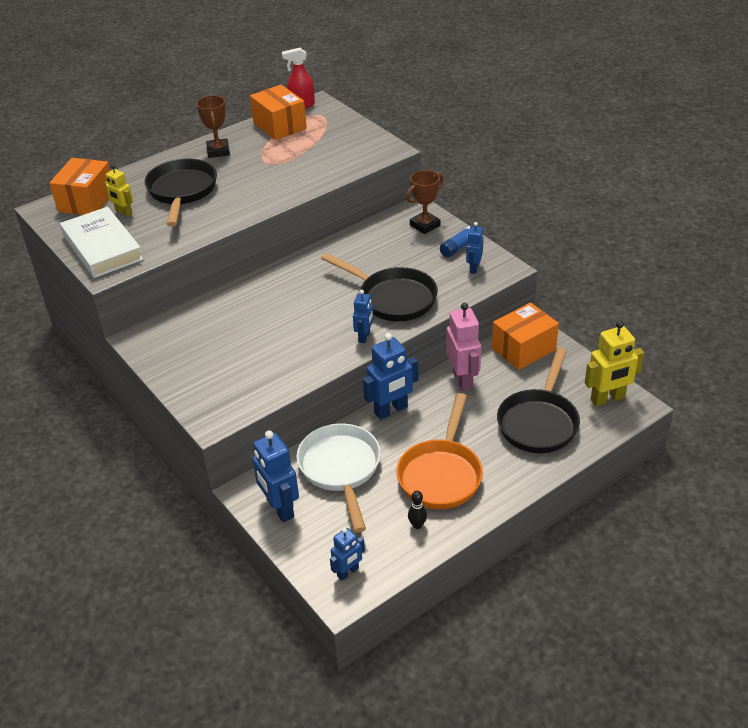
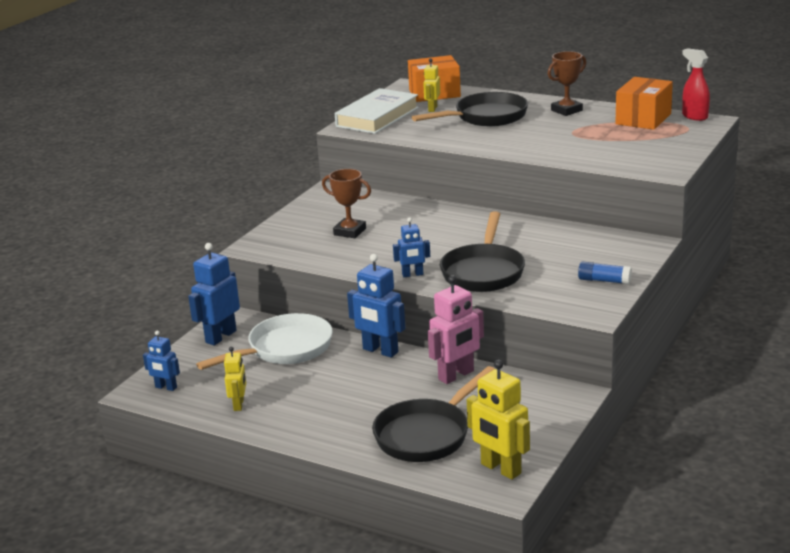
camera: 65 degrees right, 15 degrees down
(417, 525) = (239, 405): black bowling pin -> yellow robot
(425, 225) = (624, 255): brown trophy -> brown trophy (350, 232)
(441, 474) = (311, 399): orange pan -> none
(473, 268) = (577, 297): blue robot -> none
(523, 349) = (538, 397): orange box -> none
(539, 422) = (427, 434): black pan -> black pan turned 45 degrees counterclockwise

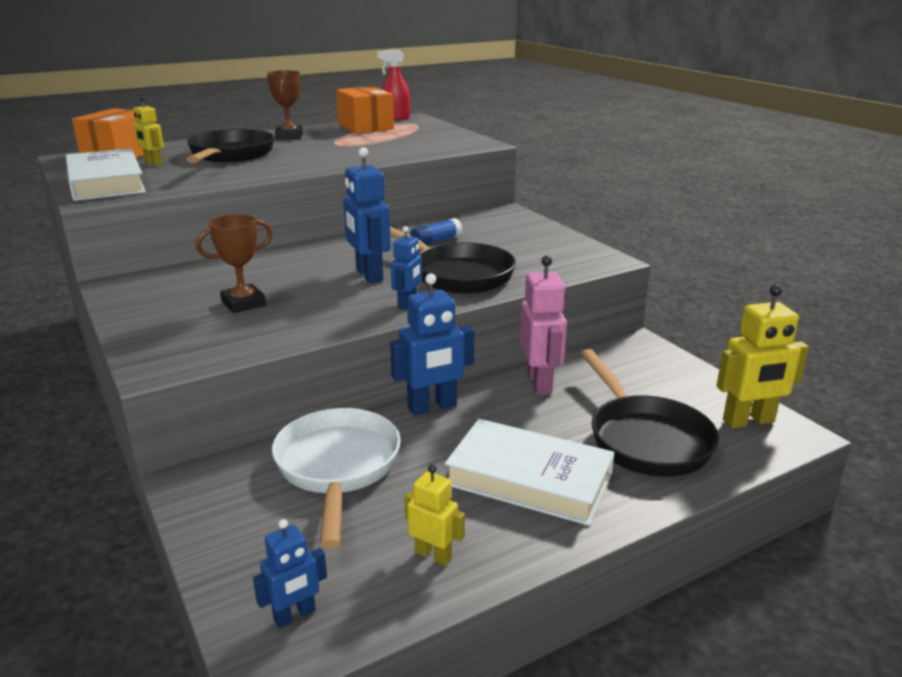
camera: 60 degrees left, 0 degrees up
(220, 336) = (225, 509): blue robot -> blue robot (368, 275)
(335, 409) = (529, 479): none -> white book
(604, 281) = (550, 241): blue glue stick -> blue glue stick (436, 241)

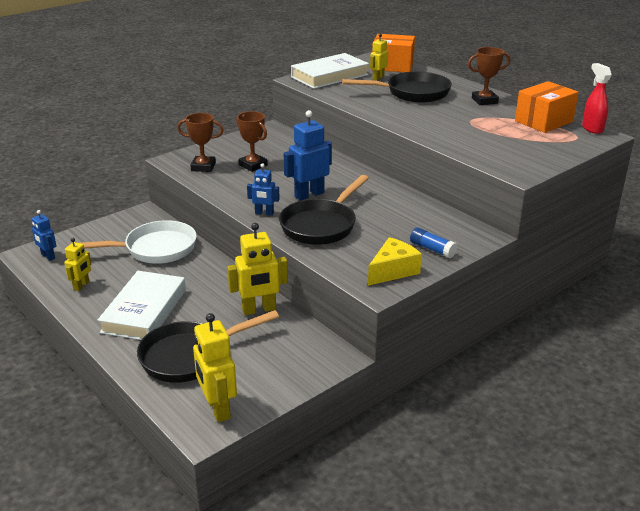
camera: 80 degrees right, 5 degrees up
(213, 341) = (203, 167): none -> brown trophy
(432, 407) = (221, 270): blue robot -> none
(436, 241) = (387, 211): blue glue stick -> blue glue stick (432, 249)
(540, 383) = (259, 310): pink robot -> yellow robot
(571, 250) = (393, 271): none -> yellow cheese

